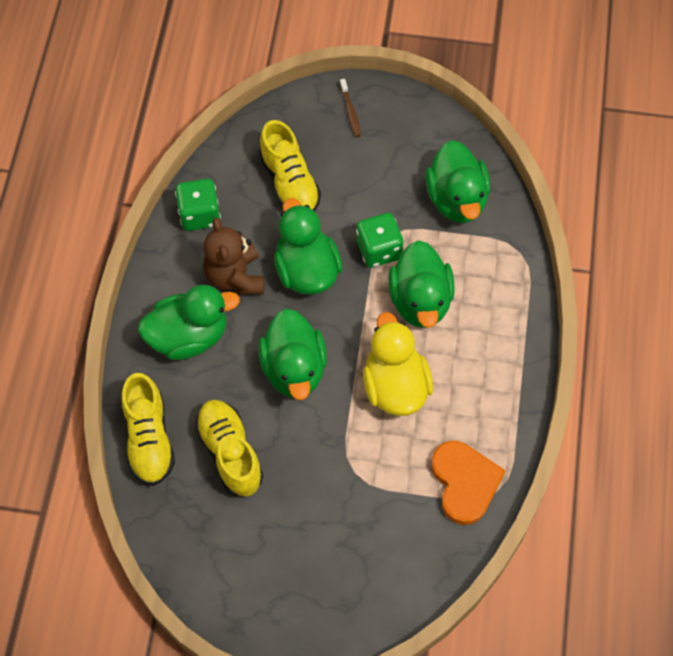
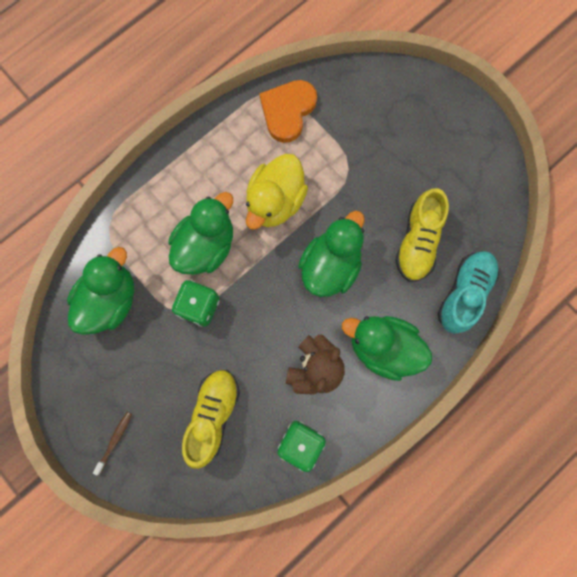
camera: 140 degrees left, 15 degrees up
(149, 439) = (464, 293): yellow shoe -> turquoise shoe
(306, 270) = (261, 332): green duck -> none

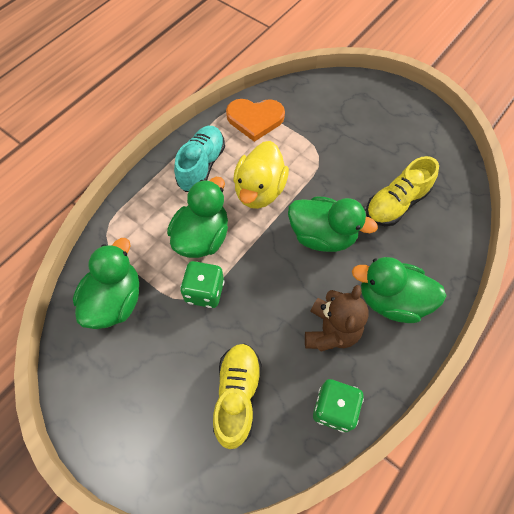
camera: 10 degrees left, 15 degrees down
(115, 440) = (136, 442): brown toothbrush -> none
(287, 111) = (255, 119): orange heart -> orange heart turned 105 degrees counterclockwise
(330, 266) = (322, 235): green duck -> green duck turned 90 degrees clockwise
(417, 242) = (396, 203): yellow shoe -> yellow shoe turned 45 degrees clockwise
(464, 293) = (451, 240): turquoise shoe -> turquoise shoe (201, 166)

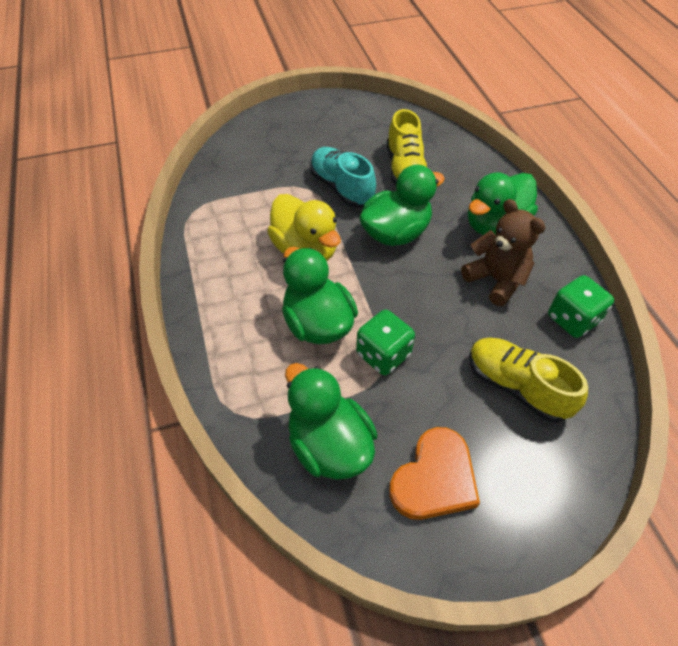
camera: 55 degrees left, 10 degrees down
(201, 166) = (230, 279): turquoise shoe -> turquoise shoe (341, 188)
(255, 119) = (219, 209): orange heart -> orange heart (434, 478)

